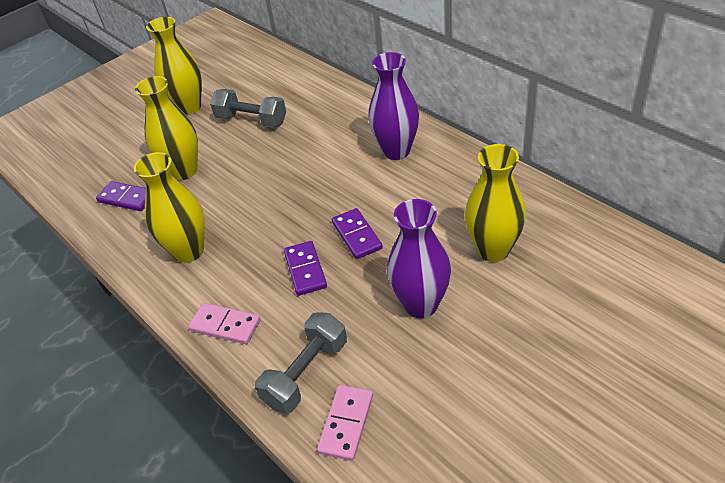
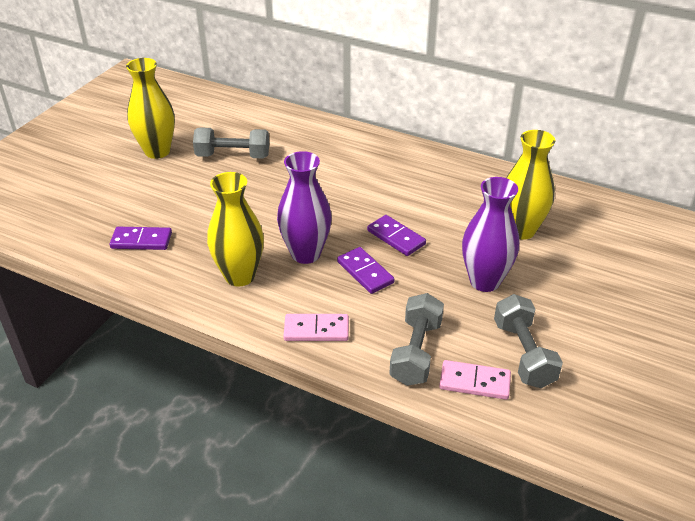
camera: 25 degrees left, 5 degrees down
(184, 171) = (189, 208): yellow vase -> none
(346, 423) = (474, 382): pink domino -> pink domino turned 75 degrees counterclockwise
(396, 151) = (391, 165): purple vase -> purple vase (306, 254)
(416, 402) = (523, 354): none -> grey dumbbell

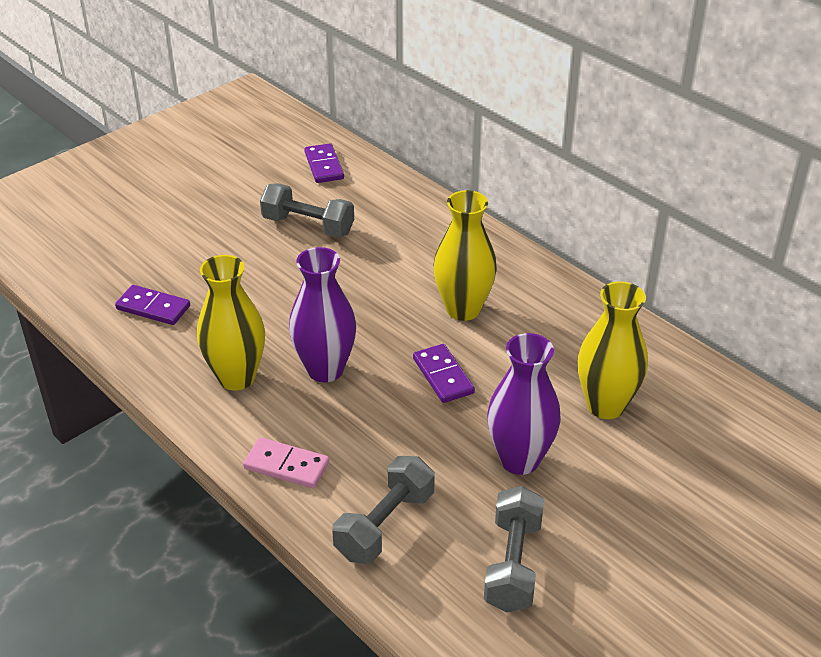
camera: 20 degrees right, 0 degrees up
(157, 151) = (226, 201): yellow vase -> yellow vase (463, 309)
(365, 272) = (381, 410): purple domino -> purple domino (324, 166)
(474, 382) = (433, 581): pink domino -> none

